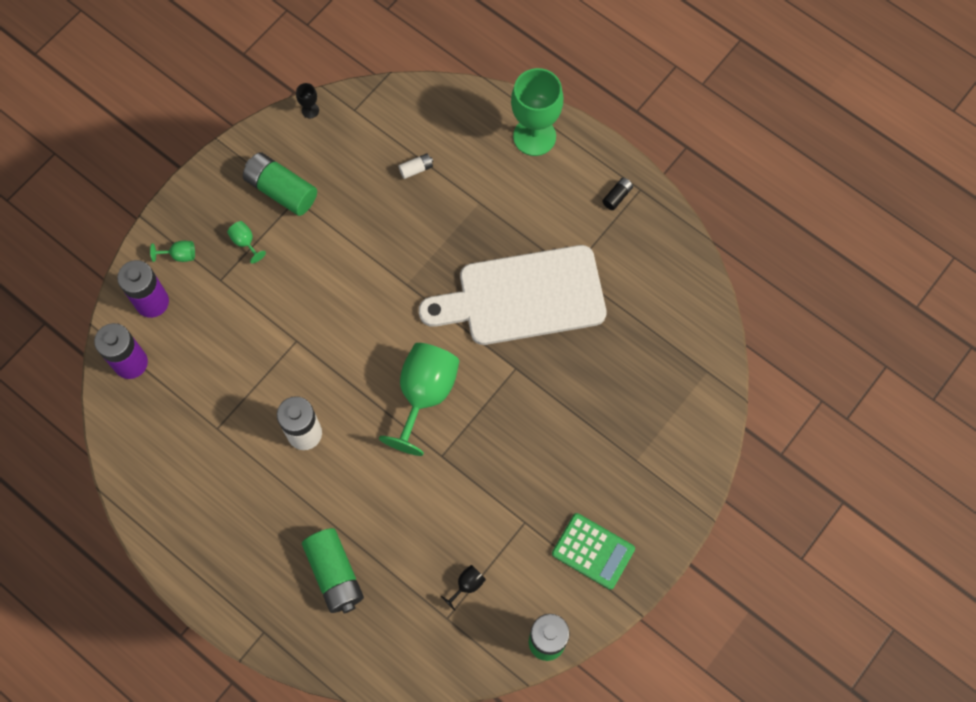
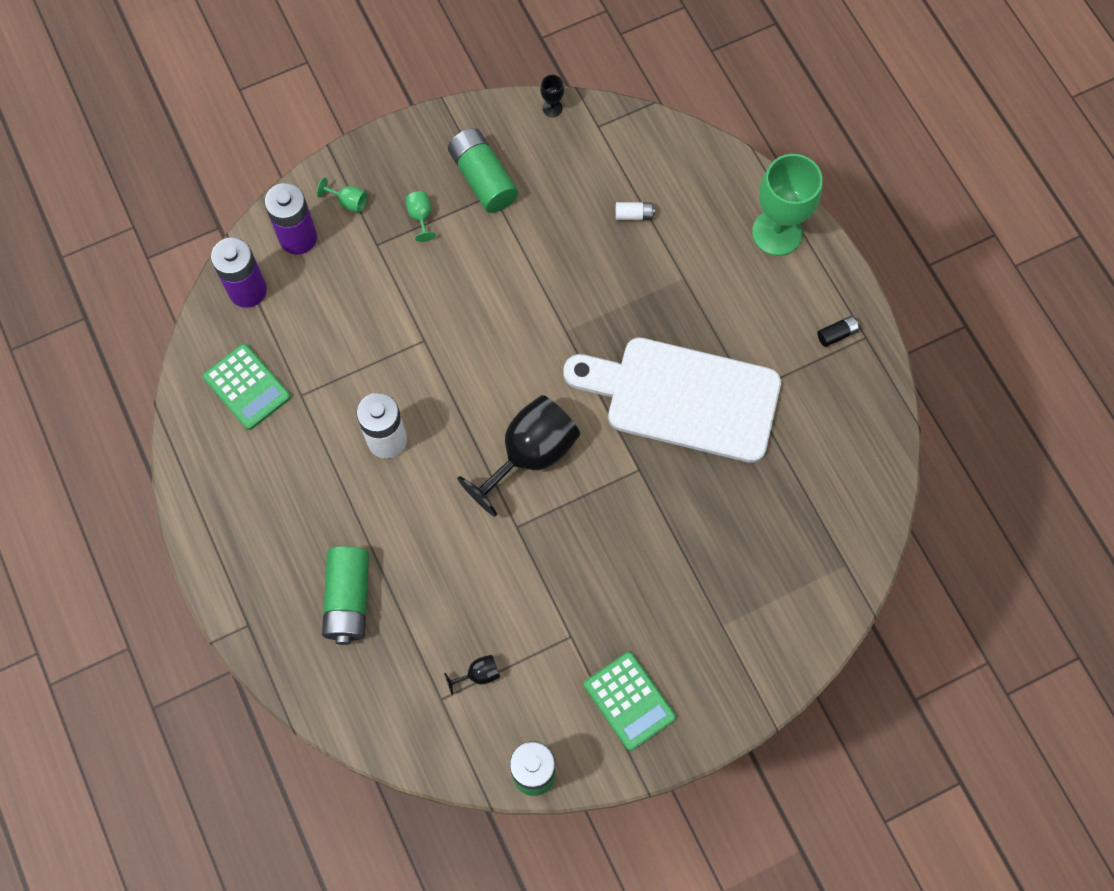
camera: 25 degrees right, 0 degrees up
(168, 441) = (247, 387): none -> green calculator
(424, 394) = (530, 455): green goblet -> black goblet

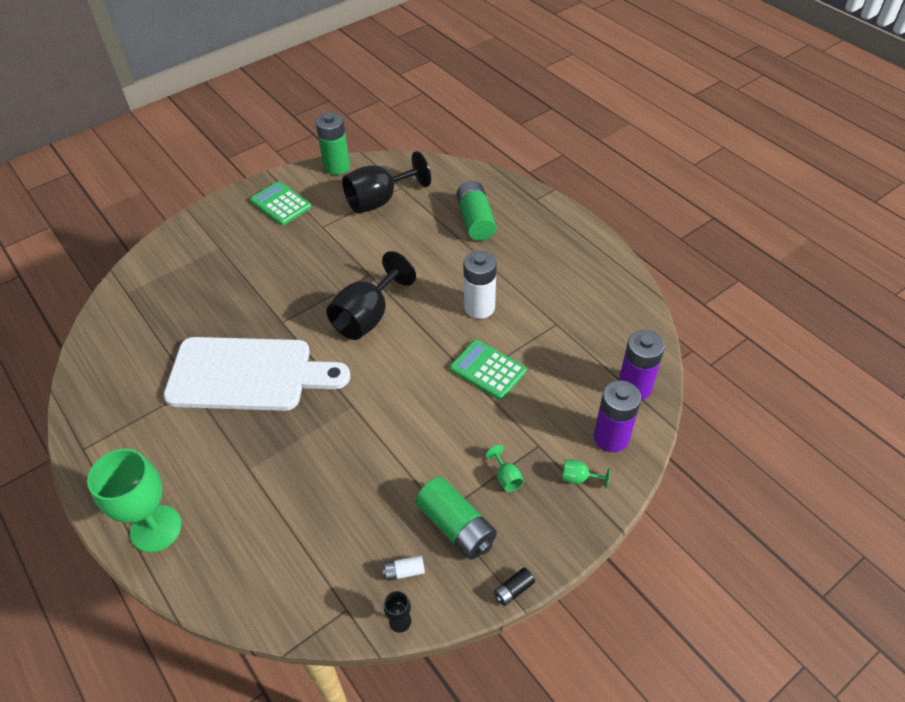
camera: 170 degrees right, 20 degrees down
(247, 387) = (600, 321): green calculator -> green calculator (488, 370)
(479, 674) = (379, 200): black goblet -> black goblet, size x2.43
(634, 215) = (300, 519): white battery -> white battery (404, 571)
(836, 334) = (109, 446): black battery -> black battery (513, 590)

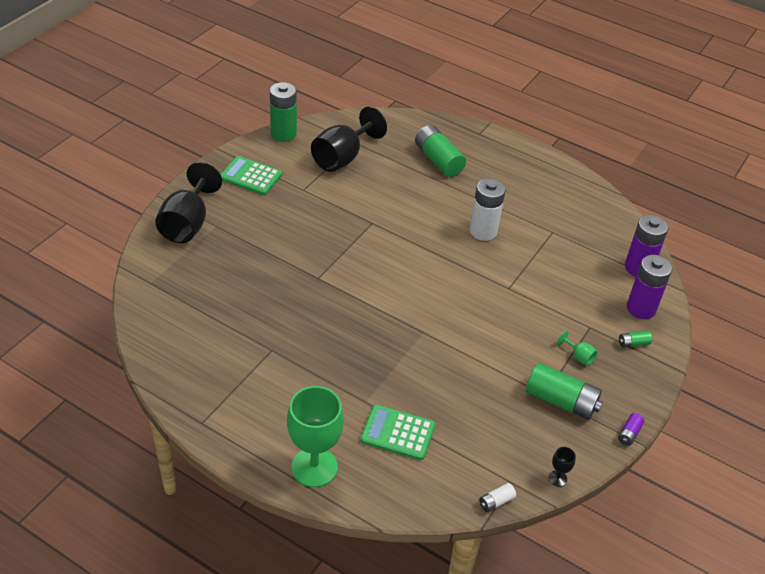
camera: 25 degrees left, 5 degrees down
(248, 374) = (315, 327): white cutting board -> none
(367, 316) = (392, 258): black goblet -> black goblet (187, 223)
(404, 571) = (540, 443): white battery -> white battery (496, 501)
(488, 370) = (518, 279): green calculator -> green calculator (397, 433)
(513, 590) = (629, 434): black battery -> purple battery
(579, 478) = (633, 343): green goblet -> green battery

